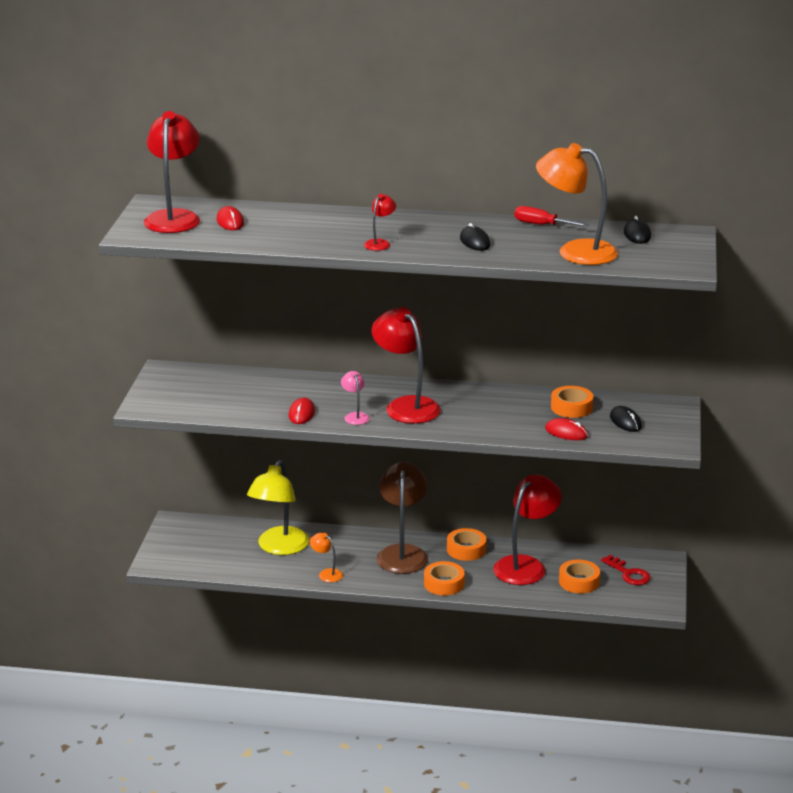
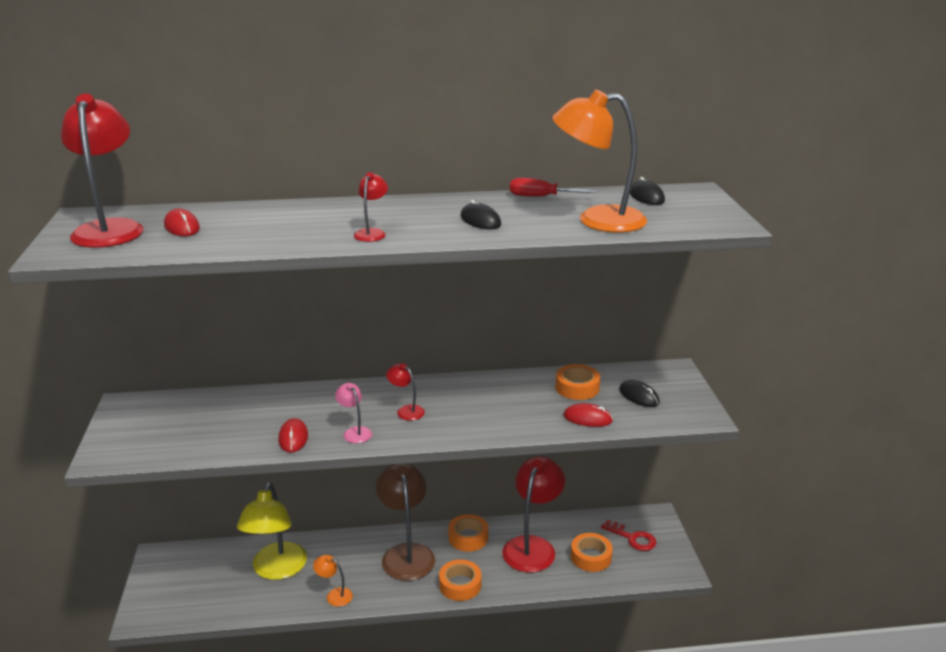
camera: 15 degrees left, 0 degrees up
(406, 406) = (406, 410): red lamp -> red lamp, size x0.46

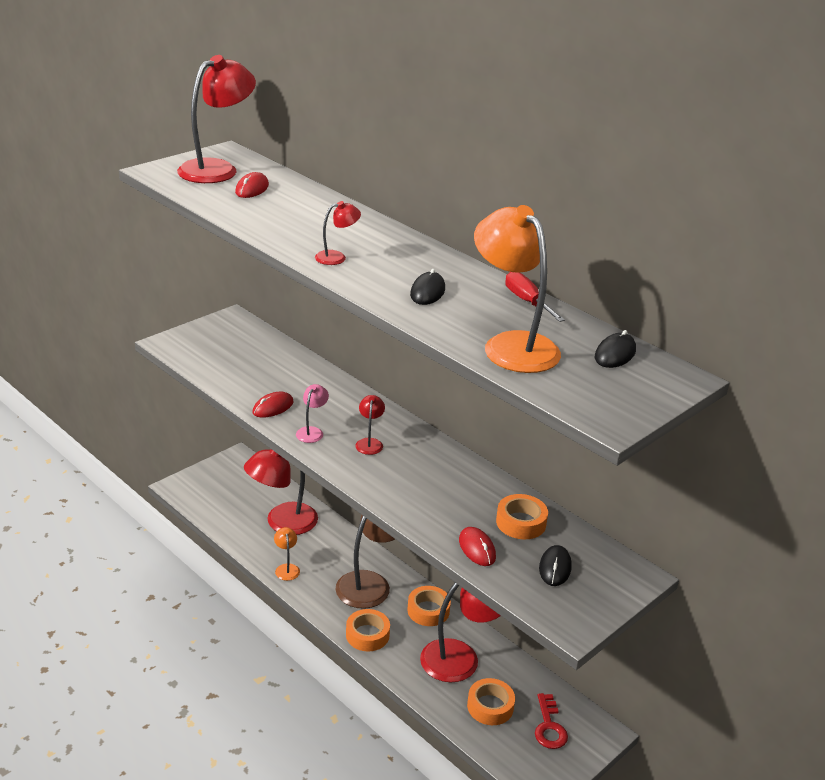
camera: 50 degrees right, 5 degrees up
(276, 570) = (282, 523): yellow lamp -> red lamp

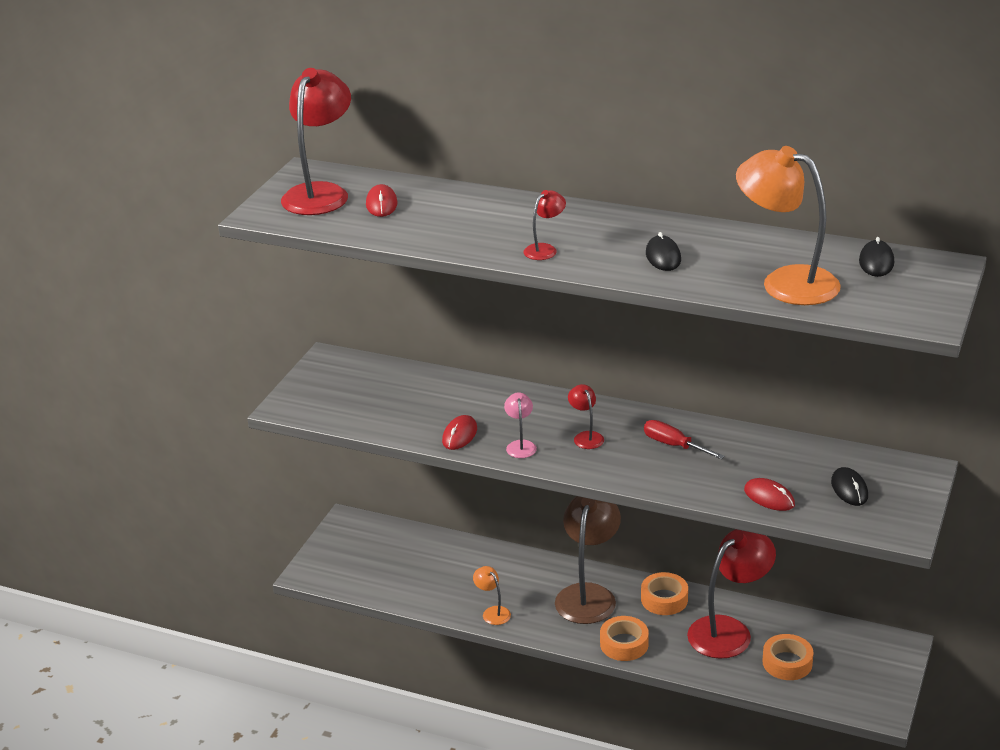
camera: 20 degrees left, 0 degrees up
(282, 523) = (450, 570): red lamp -> none
(521, 522) = (787, 460): orange tape -> none
(527, 302) = (758, 238): red screwdriver -> red screwdriver (674, 445)
(549, 727) = (852, 659): red key -> none

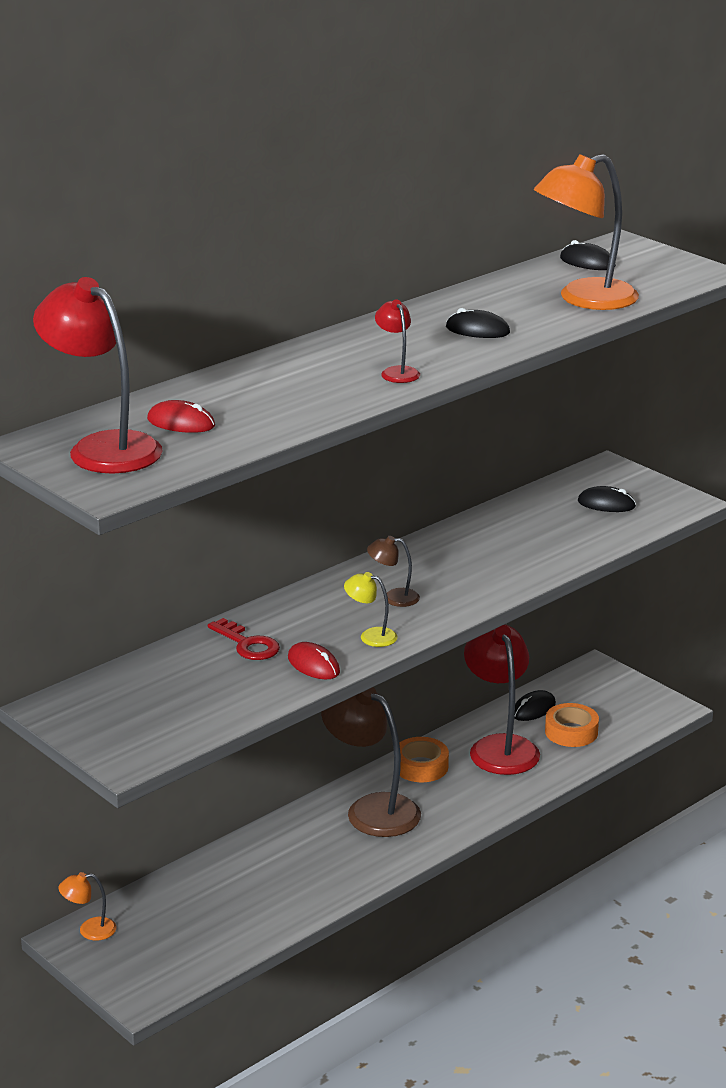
camera: 65 degrees left, 5 degrees down
(465, 400) = (248, 644): none -> red key
(492, 612) = (342, 879): orange lamp -> orange lamp (89, 930)
(520, 445) = (371, 636): pink lamp -> yellow lamp
(586, 436) = (393, 597): red lamp -> brown lamp
(624, 644) = (467, 812): orange tape -> none
(674, 445) = (456, 559): red screwdriver -> none
(769, 497) = (585, 541): red mouse -> none
(801, 630) = (533, 709): none -> black mouse

